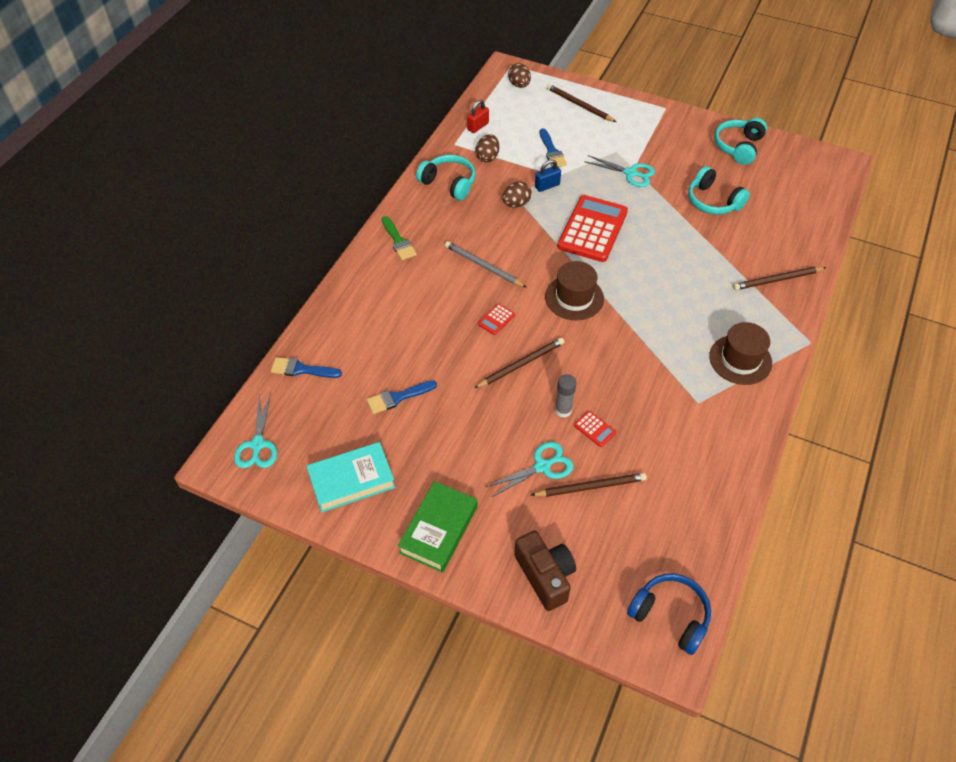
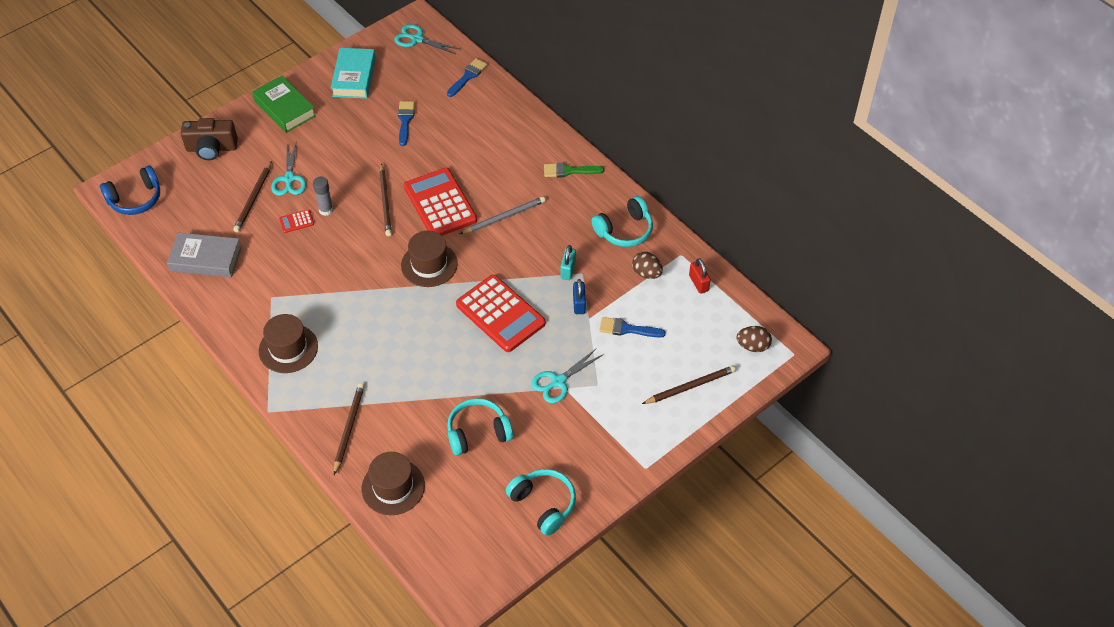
camera: 115 degrees right, 0 degrees up
(496, 319) = (440, 203): red calculator -> red calculator, size x2.46
(516, 204) = (568, 270): brown egg -> turquoise padlock
(697, 487) = (206, 259): none -> grey book
(800, 231) = (393, 487): none -> brown hat

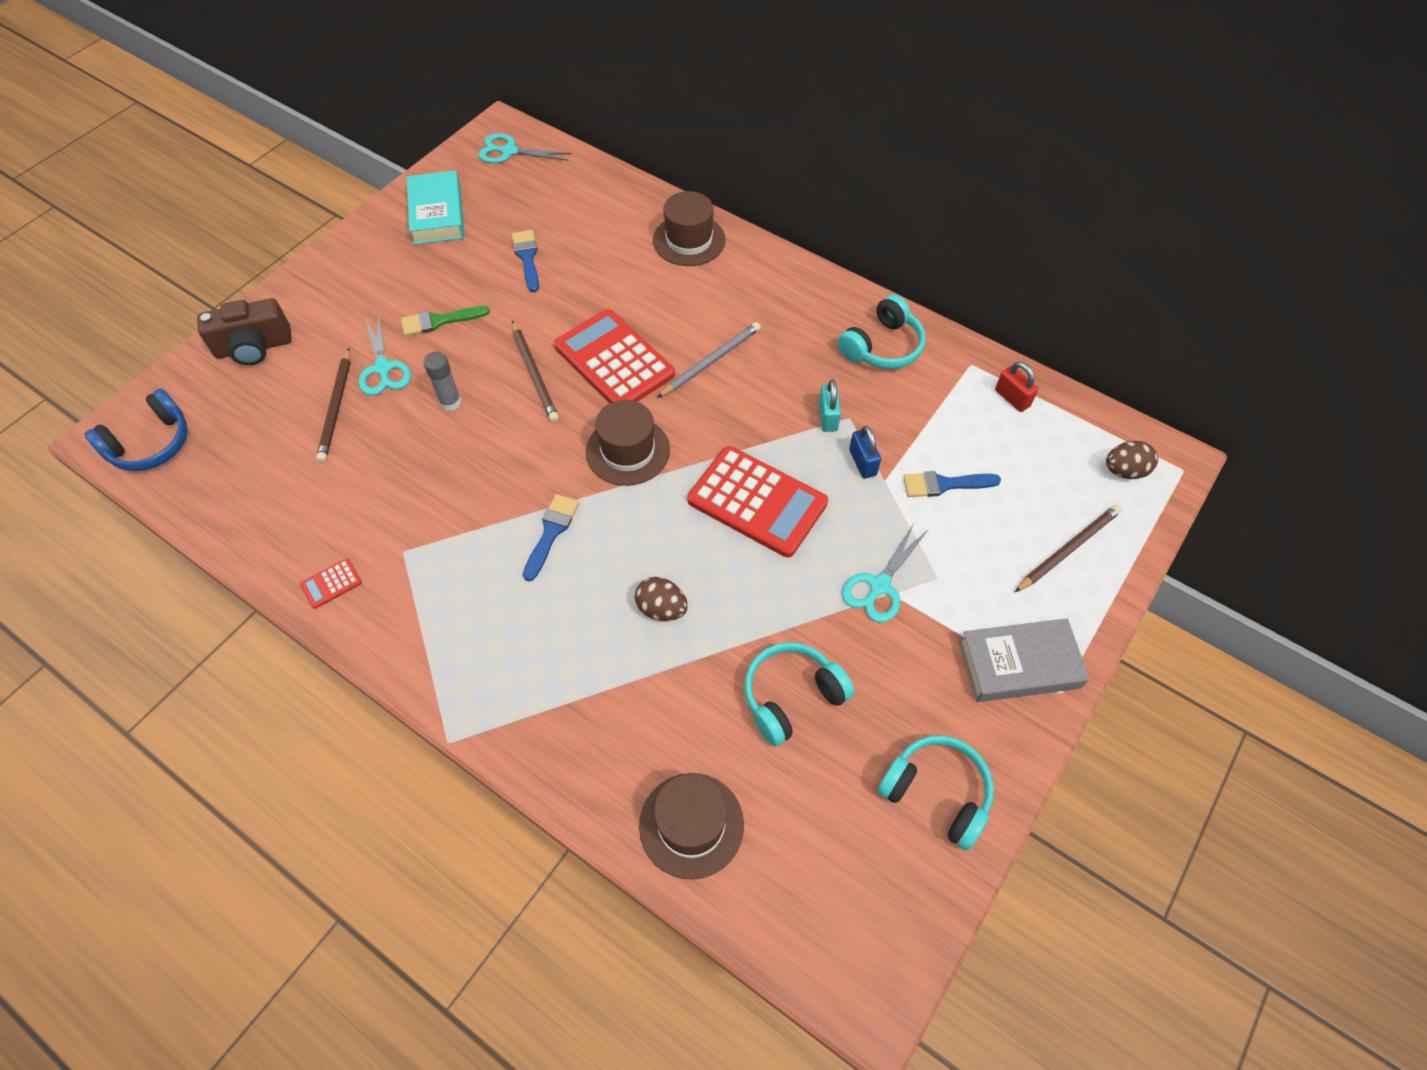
camera: 15 degrees left, 5 degrees up
(206, 259) = (284, 513): grey book -> grey book (1019, 664)
(284, 108) = (349, 272): green book -> none
(288, 348) = (452, 628): brown hat -> brown hat (689, 240)
(296, 221) = (411, 428): red calculator -> red calculator (331, 584)
(349, 428) = (588, 739): brown pencil -> none
(468, 76) = (594, 186): blue brush -> blue brush (551, 532)
(569, 171) = (776, 282): green brush -> green brush (439, 321)
(646, 273) = (937, 399): brown egg -> brown egg (661, 609)

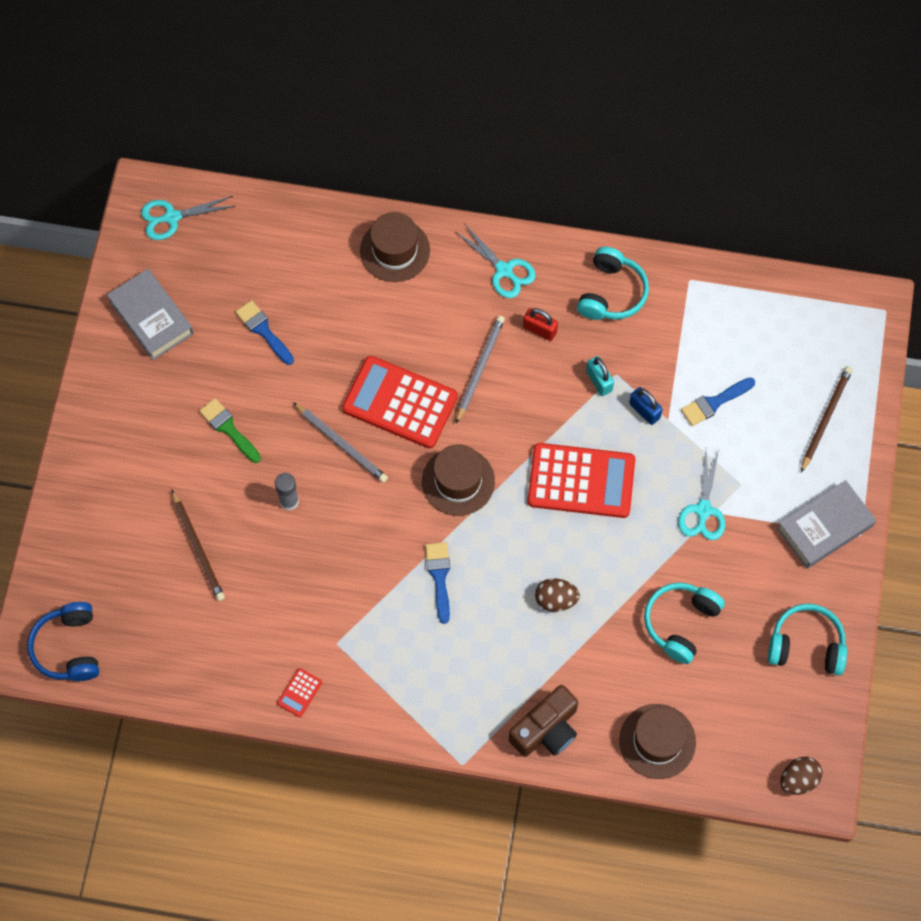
camera: 25 degrees left, 10 degrees up
(151, 444) = (69, 647): blue headphones -> blue headphones turned 150 degrees clockwise
(254, 347) = (86, 524): brown camera -> brown camera (546, 730)
(383, 368) = (211, 495): turquoise scissors -> turquoise scissors (504, 270)
(437, 214) = (151, 317): turquoise book -> grey book
(439, 321) = (228, 428): green brush -> green brush turned 90 degrees clockwise
(534, 374) = (341, 444): brown pencil -> grey pencil
(1012, 398) = (734, 299): red padlock -> red padlock (540, 330)
(1124, 471) = (842, 331): brown egg -> brown egg (798, 779)

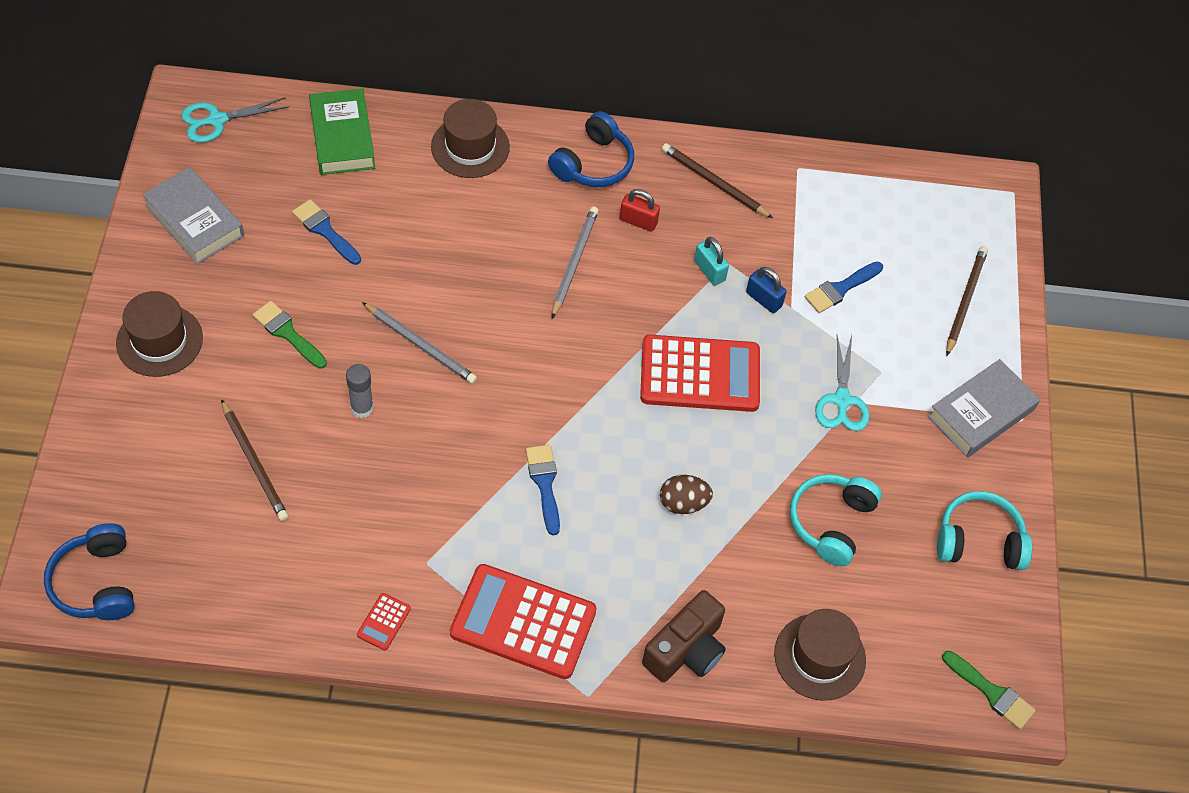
camera: 10 degrees left, 10 degrees down
(282, 237) = (342, 137): none -> green book
(400, 403) = (485, 300): red calculator -> red calculator (523, 622)
(458, 481) = (558, 379): brown hat -> brown hat (159, 340)
(504, 270) = (593, 163): turquoise scissors -> blue headphones
(611, 293) = (714, 183): turquoise headphones -> brown pencil
(798, 779) = (991, 692): brown egg -> green brush

